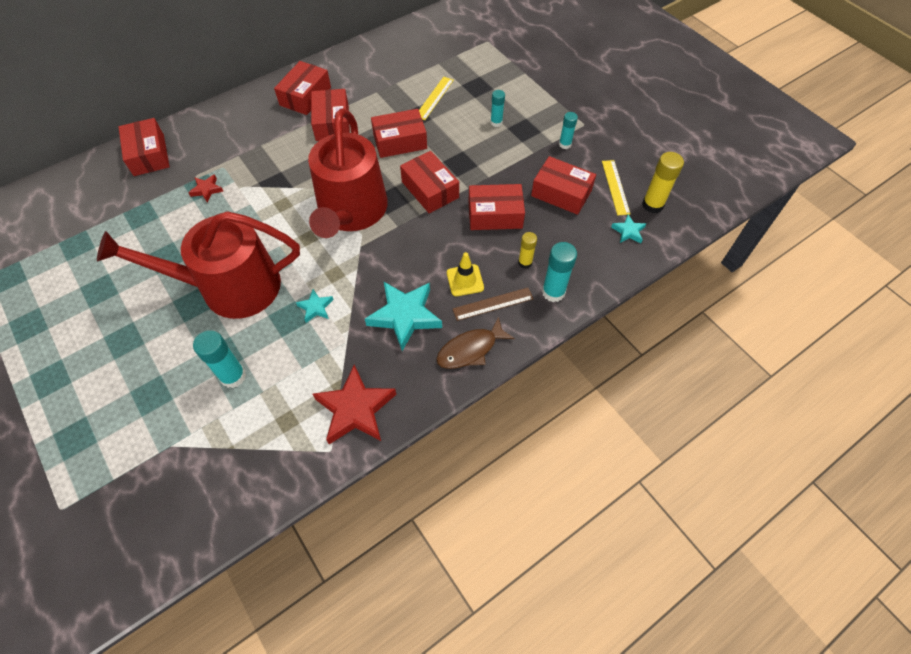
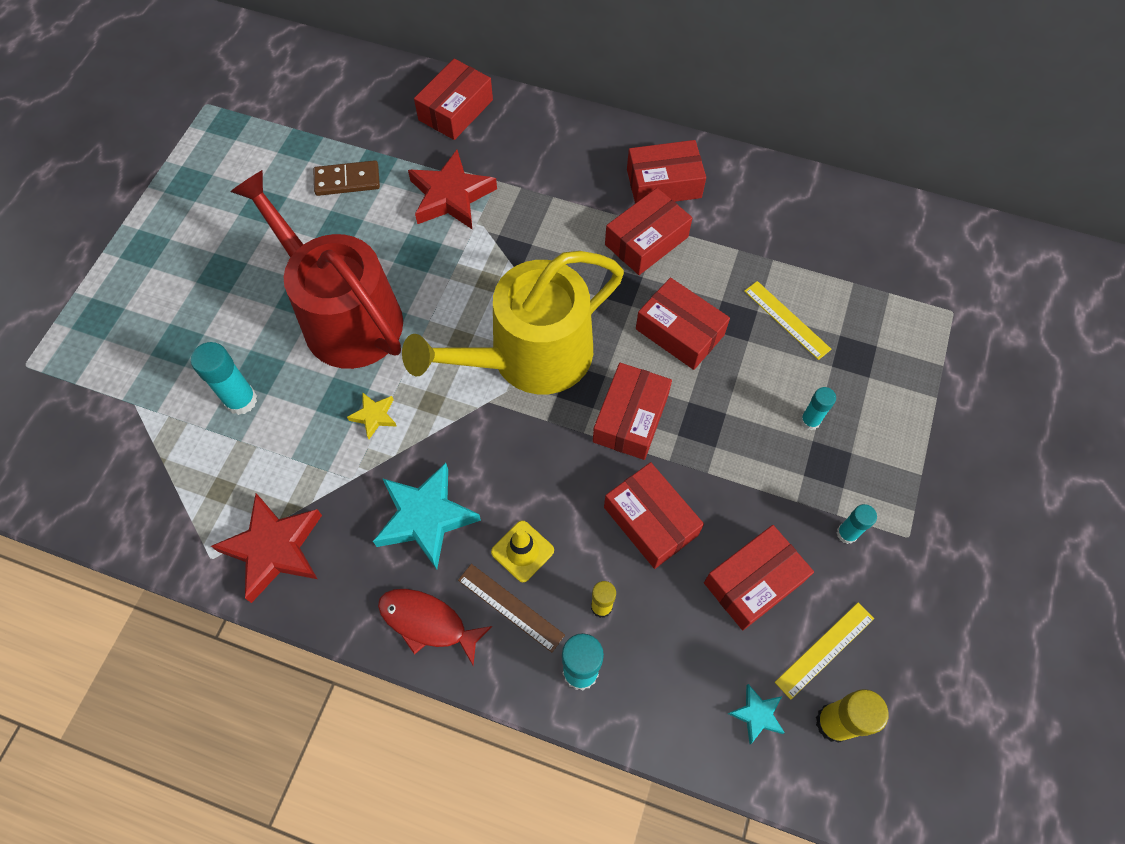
camera: 55 degrees right, 5 degrees up
(134, 235) = (347, 181): none -> brown domino
(207, 190) = (451, 196): red star -> red star, size x2.05
(315, 307) = (374, 416): turquoise star -> yellow star
(351, 212) = (530, 357): red watering can -> yellow watering can
(434, 98) = (787, 320): yellow ruler -> yellow ruler turned 60 degrees clockwise
(470, 349) = (428, 623): brown fish -> red fish
(561, 193) = (754, 582): red box -> red box turned 60 degrees clockwise

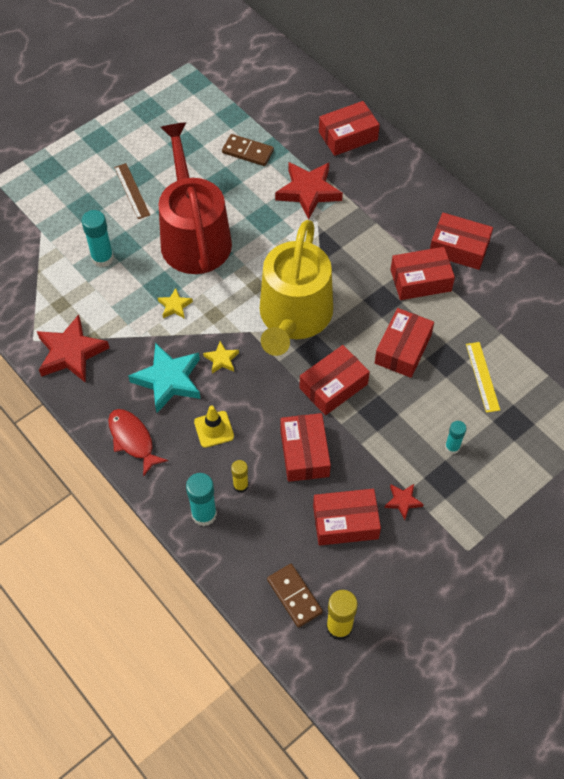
camera: 30 degrees right, 5 degrees down
(475, 455) = (221, 359): none -> yellow star
(510, 607) = (186, 457): brown ruler -> brown ruler (132, 191)
(530, 357) = (294, 317): yellow watering can -> yellow watering can turned 75 degrees counterclockwise
(679, 332) = (402, 349): red box -> red box turned 45 degrees clockwise
(757, 714) = (294, 596): turquoise star -> brown domino
(800, 518) = (403, 501): none -> red star
(824, 649) = (363, 584): yellow ruler -> none
(846, 533) = (427, 526): turquoise glue stick -> none

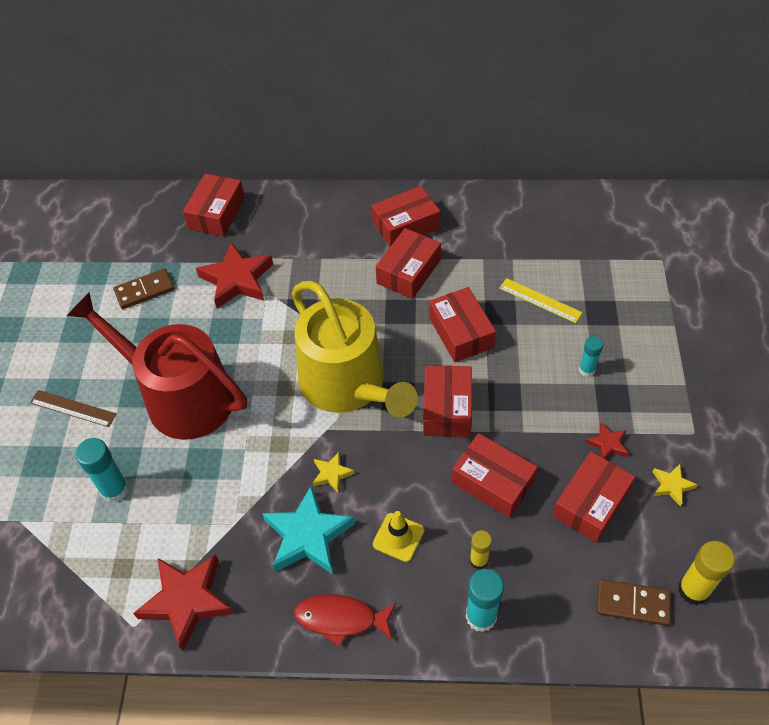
camera: 45 degrees left, 5 degrees down
(175, 306) = (235, 468): yellow star -> yellow star (671, 486)

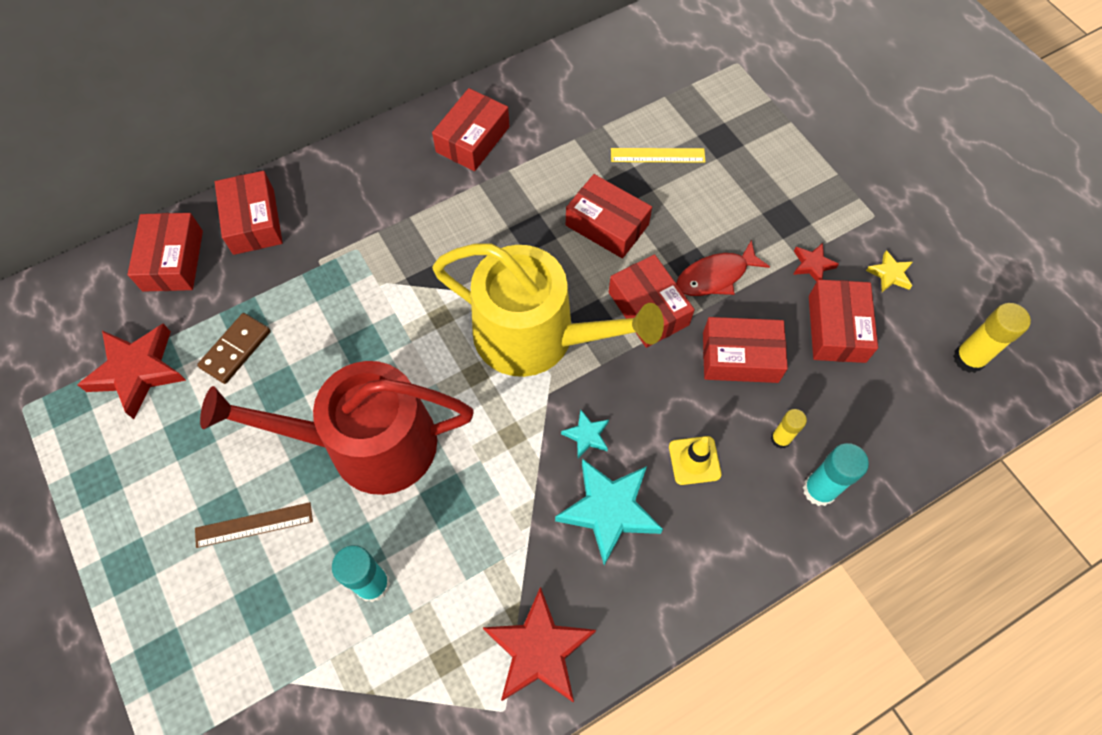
camera: 35 degrees left, 10 degrees up
(237, 280) = (334, 285): red star -> red star (137, 371)
(332, 474) = (586, 435): yellow star -> turquoise star
(341, 619) = (699, 571): red fish -> red fish (715, 276)
(408, 271) = (511, 187): red box -> red box (173, 260)
(587, 370) = (746, 203): turquoise glue stick -> none
(632, 603) = (931, 400): brown domino -> none

